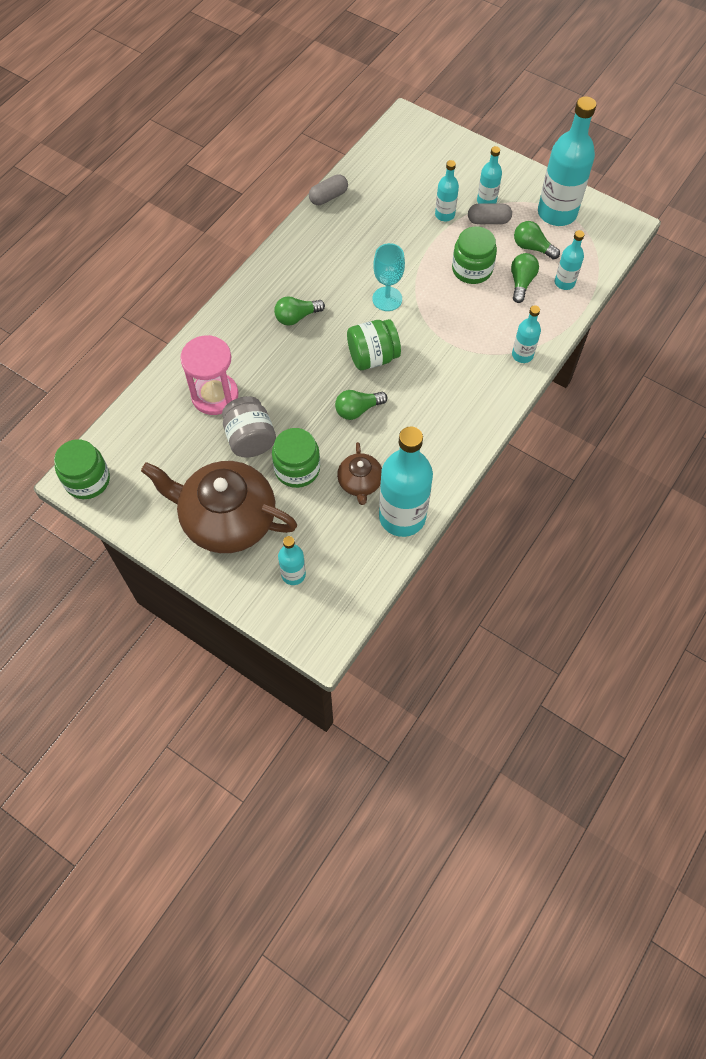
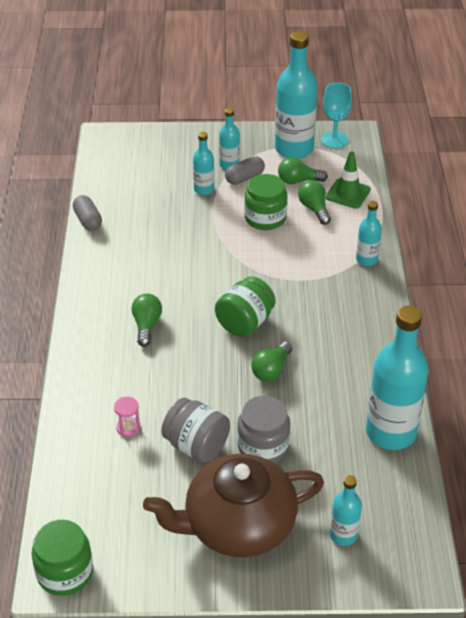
camera: 35 degrees left, 20 degrees down
(215, 395) = (128, 427): pink hourglass -> pink hourglass, size x0.44
(296, 317) = (146, 325): green light bulb -> green light bulb turned 150 degrees clockwise
(297, 469) = (263, 446): green jar -> grey jar
(328, 197) = (88, 220): grey capsule -> grey capsule turned 45 degrees counterclockwise
(360, 482) = (329, 426): brown teapot -> none
(387, 299) = (215, 273): turquoise goblet -> turquoise goblet (334, 140)
(564, 282) = (348, 193): turquoise bottle -> green traffic cone

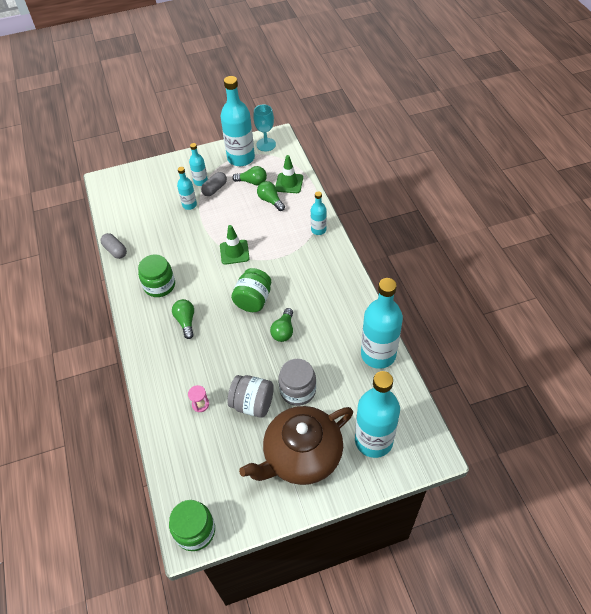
camera: 15 degrees left, 10 degrees up
(242, 259) = (234, 252): none -> green traffic cone
(265, 218) = (239, 216): green jar -> green jar (159, 285)
(298, 181) = (252, 182): green light bulb -> green light bulb turned 150 degrees counterclockwise
(343, 535) = (373, 440): turquoise bottle -> turquoise bottle, size x1.99

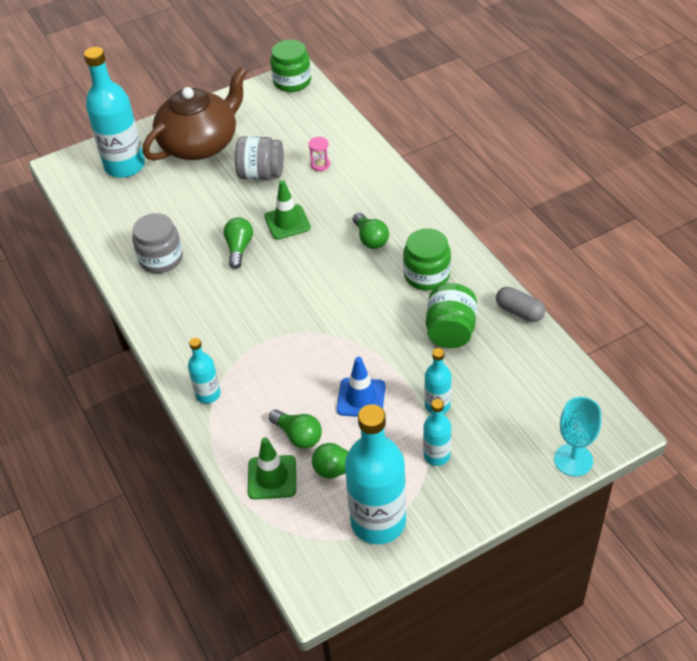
camera: 170 degrees right, 5 degrees down
(215, 189) = (405, 444): grey capsule -> none
(230, 215) = (361, 398): none -> blue traffic cone
(234, 252) = (334, 338): green traffic cone -> green traffic cone (287, 222)
(253, 300) = (288, 277): green jar -> green jar (450, 331)
(266, 144) = (337, 565): turquoise goblet -> turquoise goblet (573, 460)
(298, 390) = (212, 193): grey jar -> grey jar (161, 259)
(378, 354) = (117, 242): turquoise bottle -> none

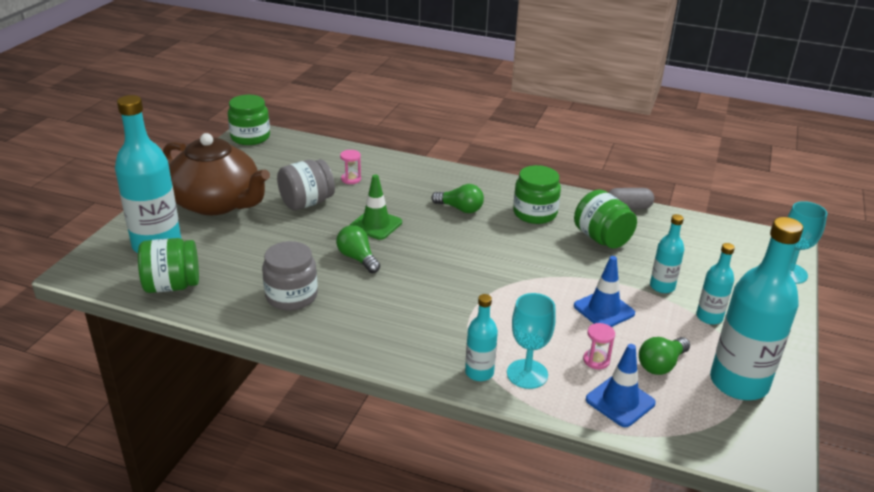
camera: 45 degrees left, 15 degrees down
(100, 209) = (172, 285): none -> green jar
(200, 143) = (217, 203): brown teapot -> brown teapot turned 120 degrees clockwise
(237, 416) = (527, 374): none -> turquoise goblet
(272, 477) = (620, 401): green traffic cone -> blue traffic cone
(298, 436) = (596, 360): green light bulb -> pink hourglass

